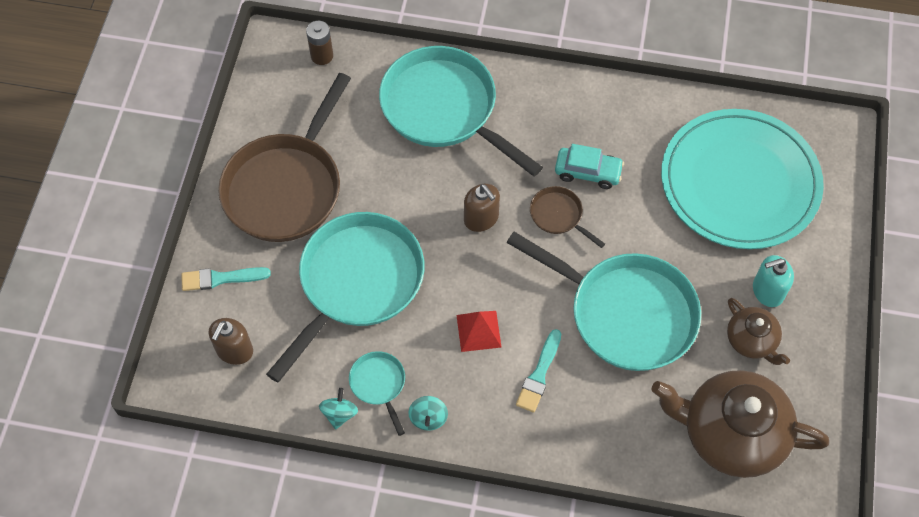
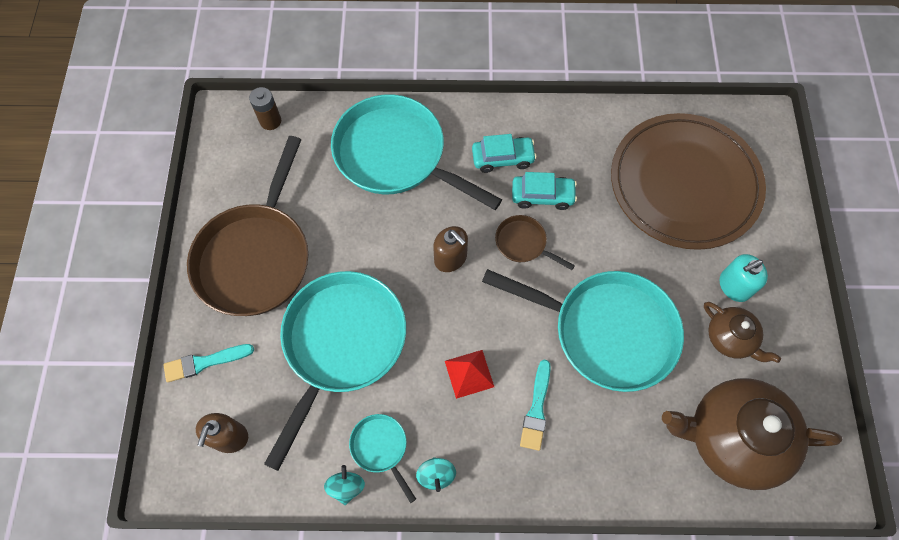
camera: 10 degrees left, 5 degrees up
(554, 128) = (502, 158): none -> turquoise car
(739, 182) = (684, 184): turquoise plate -> brown plate

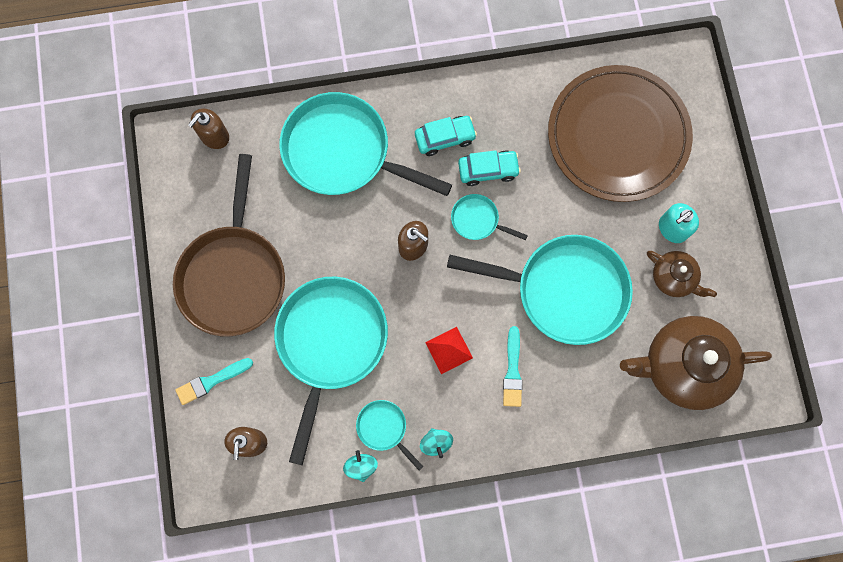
camera: 10 degrees left, 10 degrees up
(270, 121) = (214, 136): brown battery -> brown soap dispenser
(523, 243) = (478, 220): brown pan -> turquoise pan

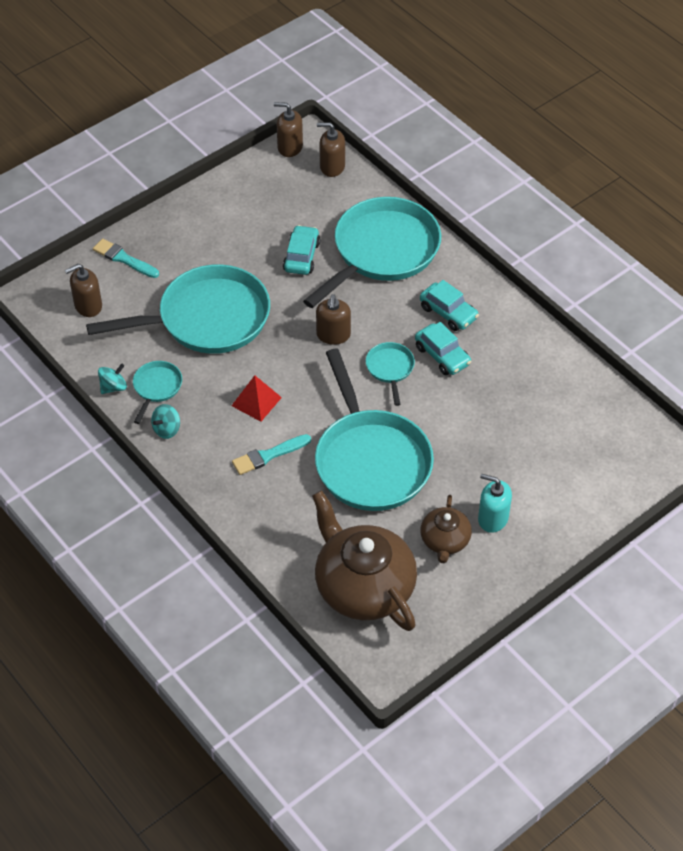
camera: 60 degrees right, 25 degrees down
(165, 159) = (290, 147): none -> brown soap dispenser
(234, 275) = (223, 232): brown pan -> none
(307, 222) = (301, 256): none -> turquoise car
(343, 152) = (381, 252): turquoise pan -> turquoise pan turned 45 degrees clockwise
(618, 136) = (551, 436): brown plate -> none

